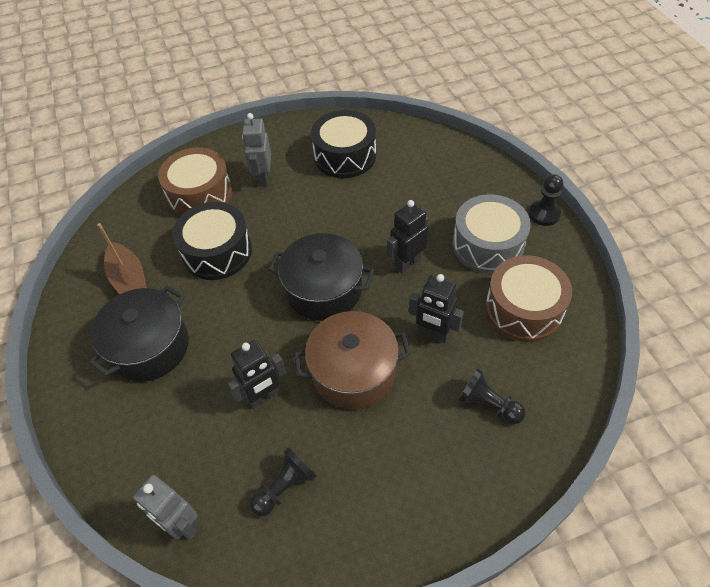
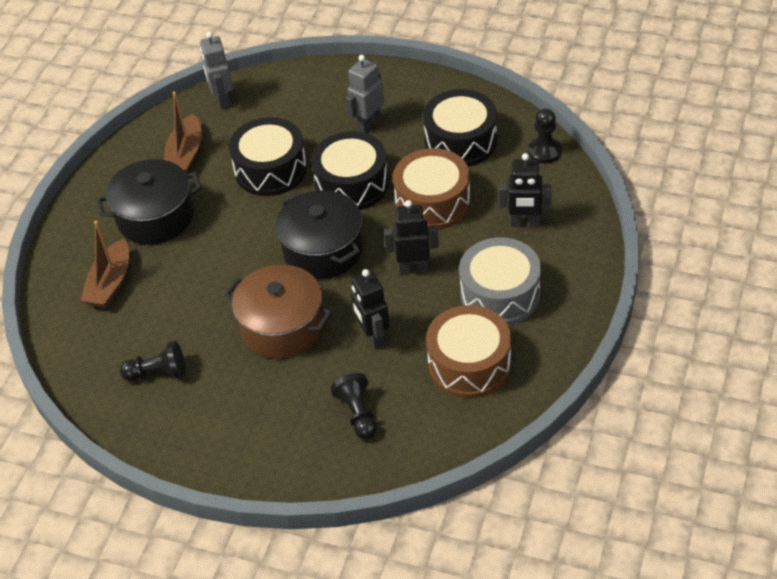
camera: 40 degrees right, 5 degrees down
(159, 433) = (110, 284): none -> brown boat
(181, 525) = (73, 353): grey robot -> grey robot (222, 100)
(200, 195) = (302, 110): brown drum -> brown drum (432, 202)
(264, 397) = (201, 304): black robot -> black robot (525, 223)
(295, 228) = (352, 184): none -> black drum
(544, 214) = (585, 297): black pawn -> black pawn (544, 151)

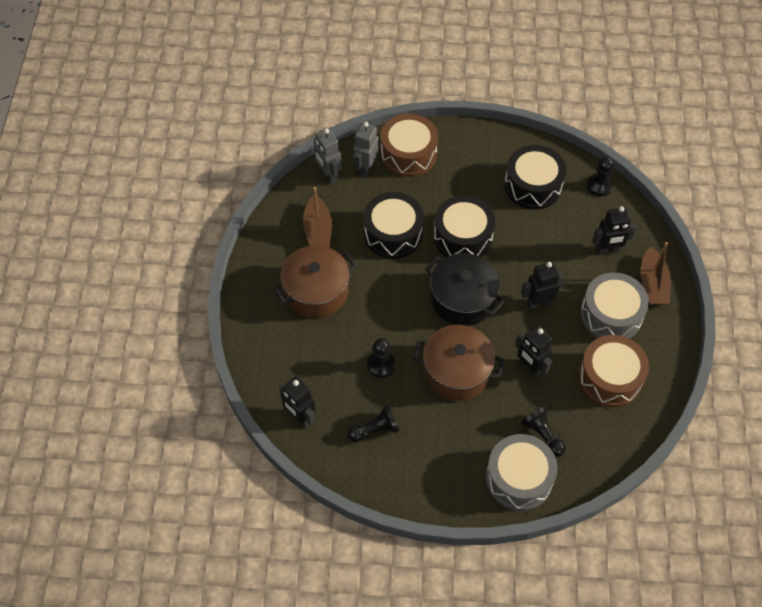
camera: 20 degrees left, 10 degrees up
(78, 346) = (300, 418): none -> black robot
(110, 284) = (303, 358): brown boat -> brown boat (652, 284)
(155, 217) = (316, 291): black pot -> brown pot
(196, 305) = (381, 365): none -> black pawn
(307, 456) = (519, 478): none -> grey drum
(368, 124) = (455, 180): grey robot -> grey robot (365, 168)
(432, 202) = (531, 243): brown drum -> brown drum (408, 154)

